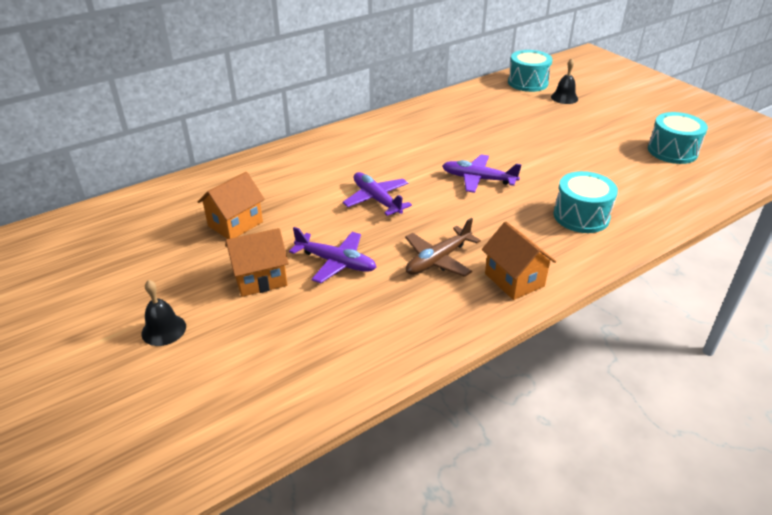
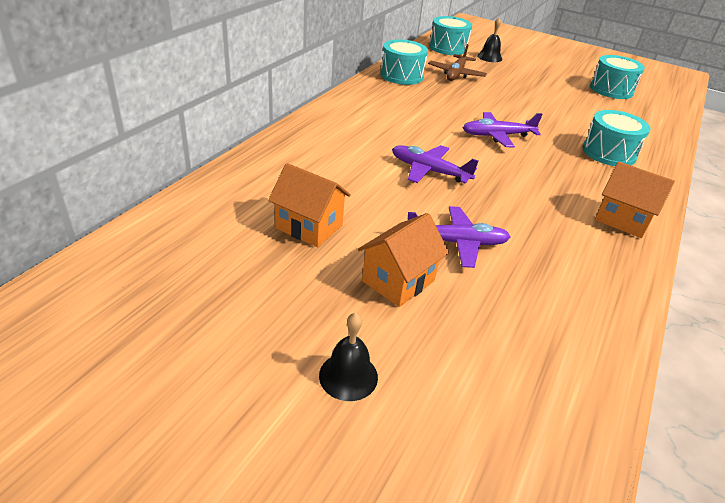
camera: 30 degrees left, 0 degrees up
(235, 224) = (309, 227): orange house -> orange house turned 75 degrees counterclockwise
(438, 259) = (544, 216): brown plane -> brown plane (456, 74)
(446, 107) = (401, 75): none -> turquoise drum

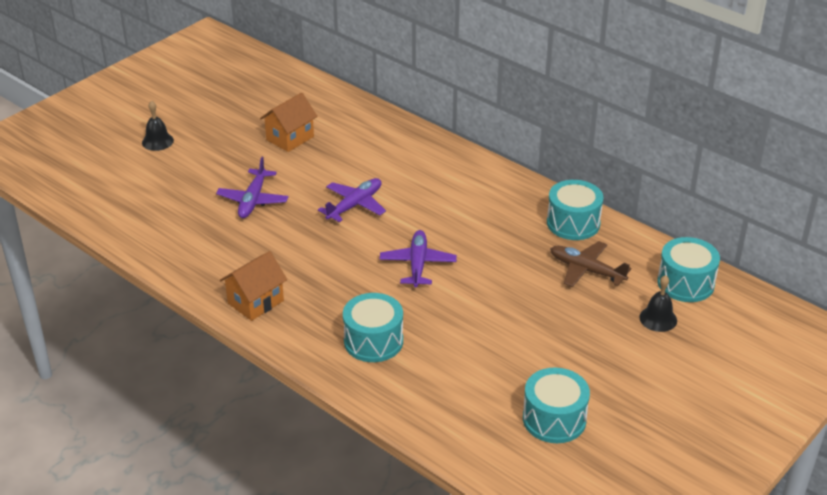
camera: 105 degrees right, 0 degrees up
(398, 281) = (222, 168): orange house -> none

